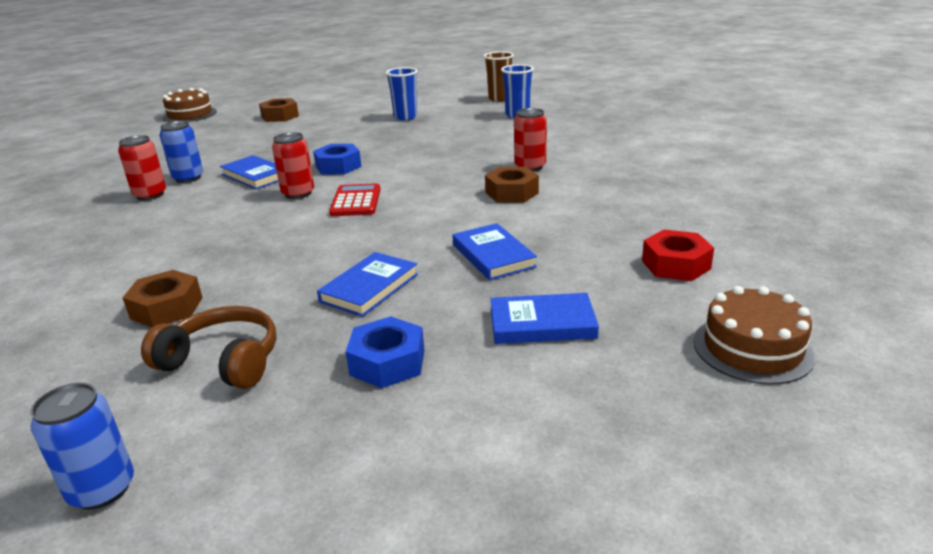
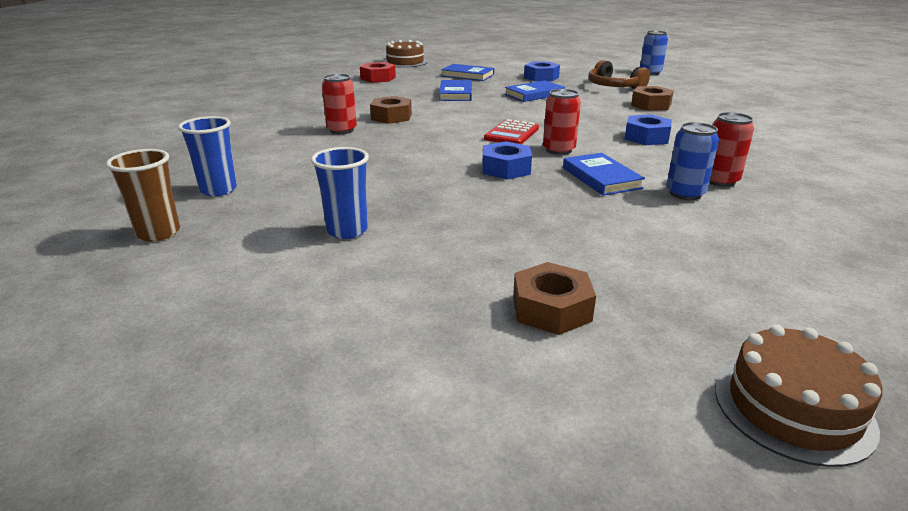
camera: 155 degrees left, 0 degrees up
(200, 231) = (646, 137): none -> blue nut

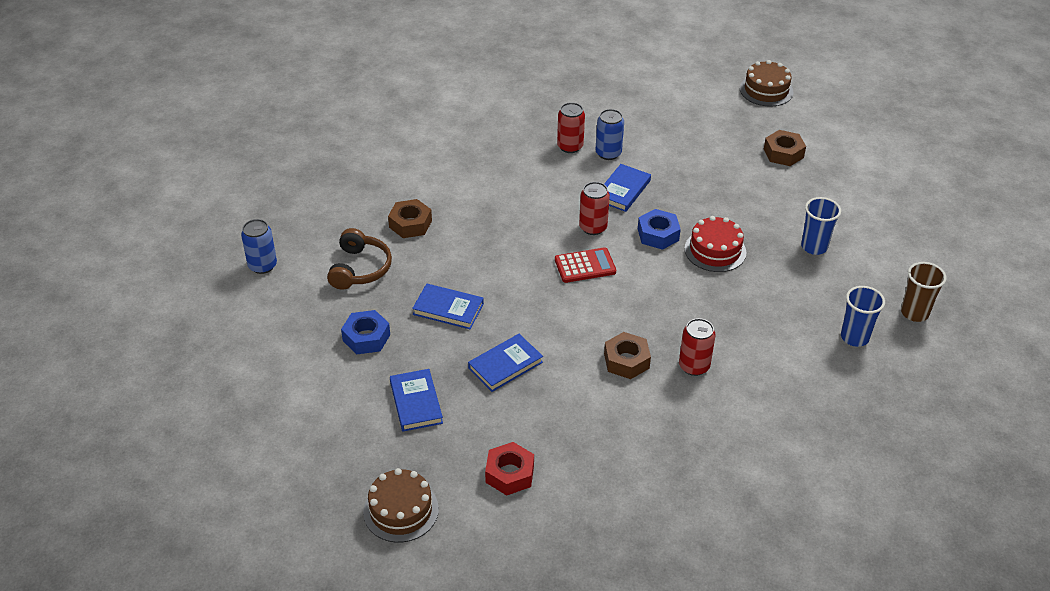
camera: 130 degrees left, 15 degrees up
(440, 182) = (715, 250): none -> red cake
(646, 137) = (513, 198): blue nut -> none

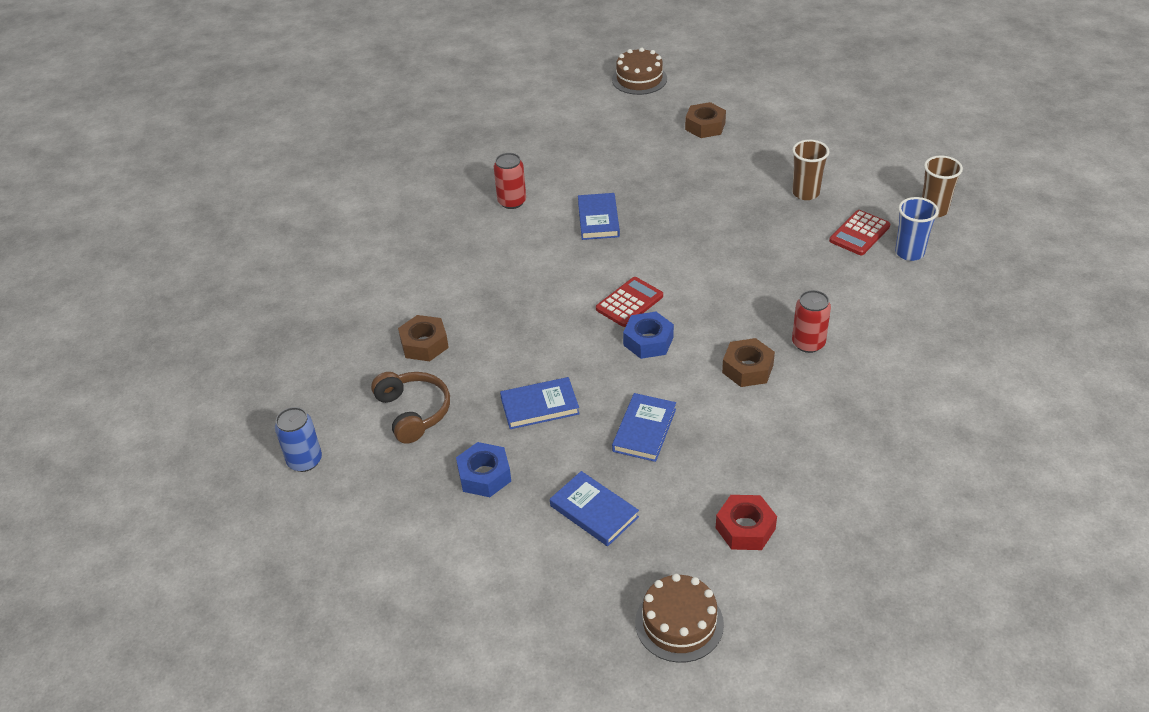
camera: 30 degrees left, 0 degrees up
(593, 227) = (603, 265): red can -> none
(608, 153) = (553, 192): blue can -> none
(658, 234) = (667, 244): blue nut -> blue nut (648, 341)
(715, 250) = (729, 234): red cake -> none
(814, 247) = (805, 193): blue cup -> brown cup
(827, 301) = (859, 233): none -> red calculator

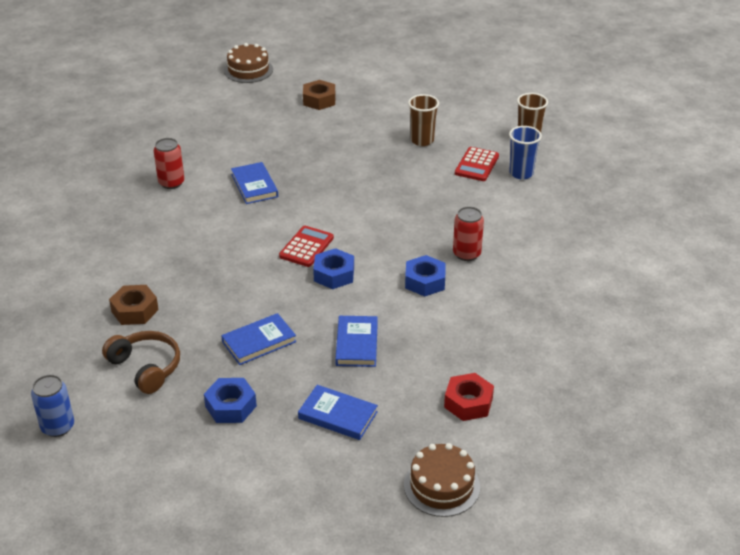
camera: 20 degrees left, 5 degrees down
(747, 368) = (425, 281): brown nut -> blue nut

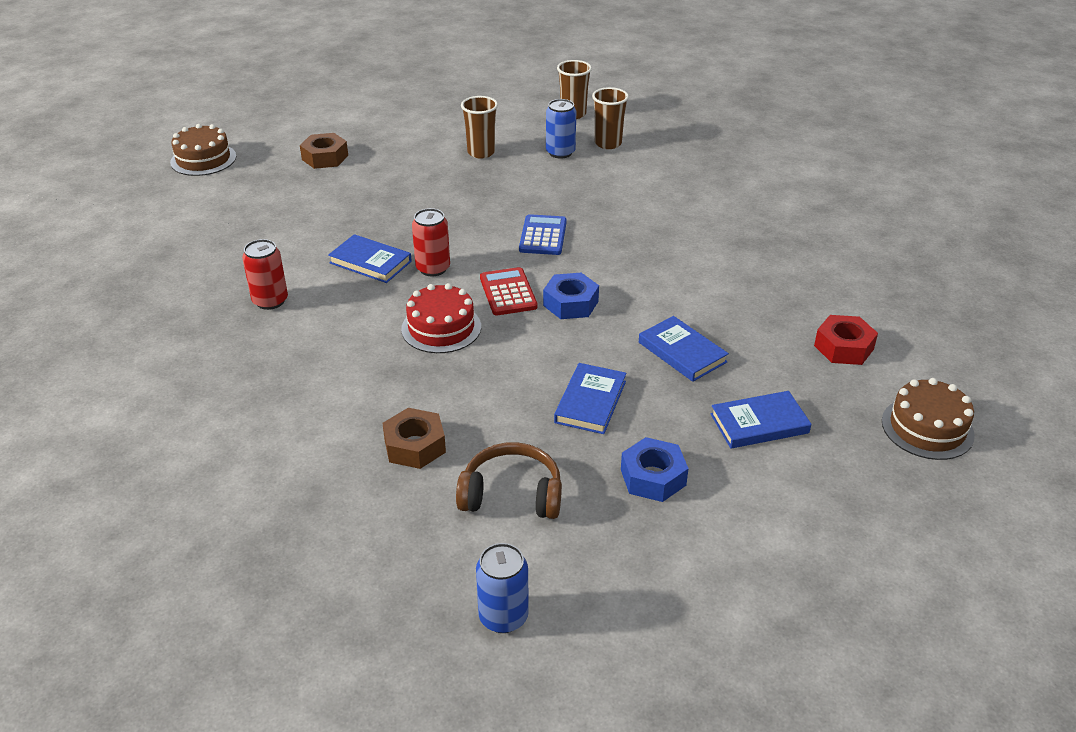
camera: 40 degrees left, 0 degrees up
(239, 249) = (441, 328): none -> red cake
(380, 220) = (543, 236): none -> blue calculator
(425, 281) = (660, 268): blue nut -> none
(466, 254) = (660, 228): red can -> red can (433, 268)
(476, 165) = (560, 152): red calculator -> blue can
(521, 173) = (608, 143): blue cup -> brown cup

